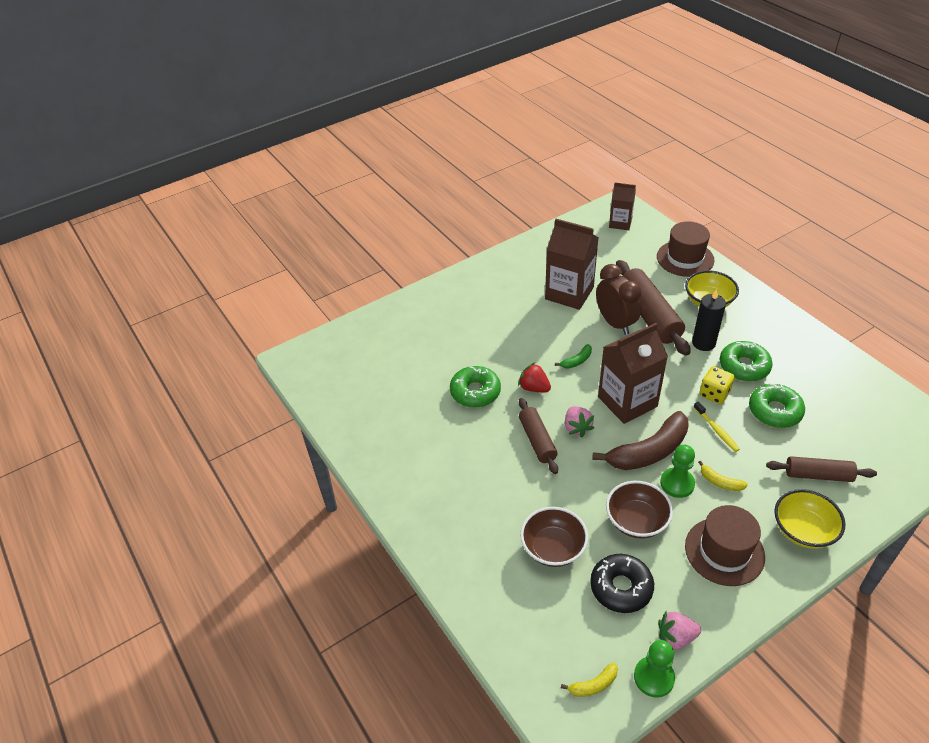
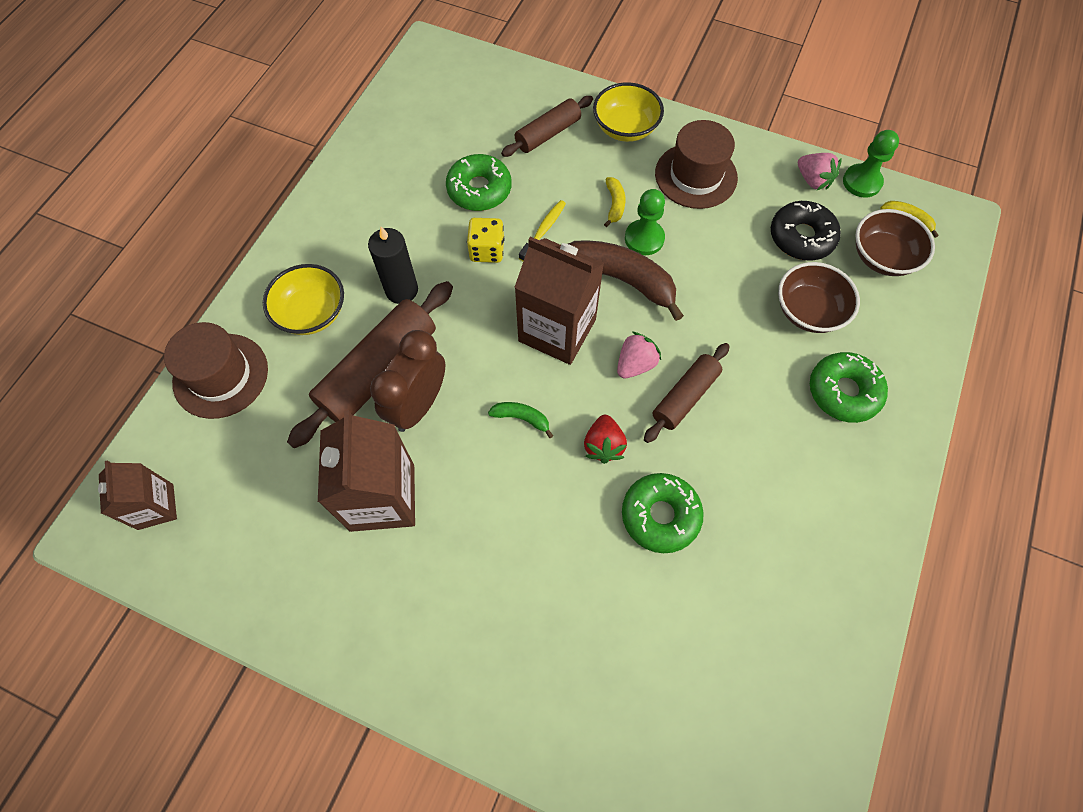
camera: 125 degrees left, 20 degrees up
(636, 521) = (718, 255): brown bowl -> brown bowl (882, 257)
(744, 366) = (422, 237): green donut -> green donut (843, 392)
(818, 475) = (548, 134): brown rolling pin -> brown rolling pin turned 75 degrees clockwise

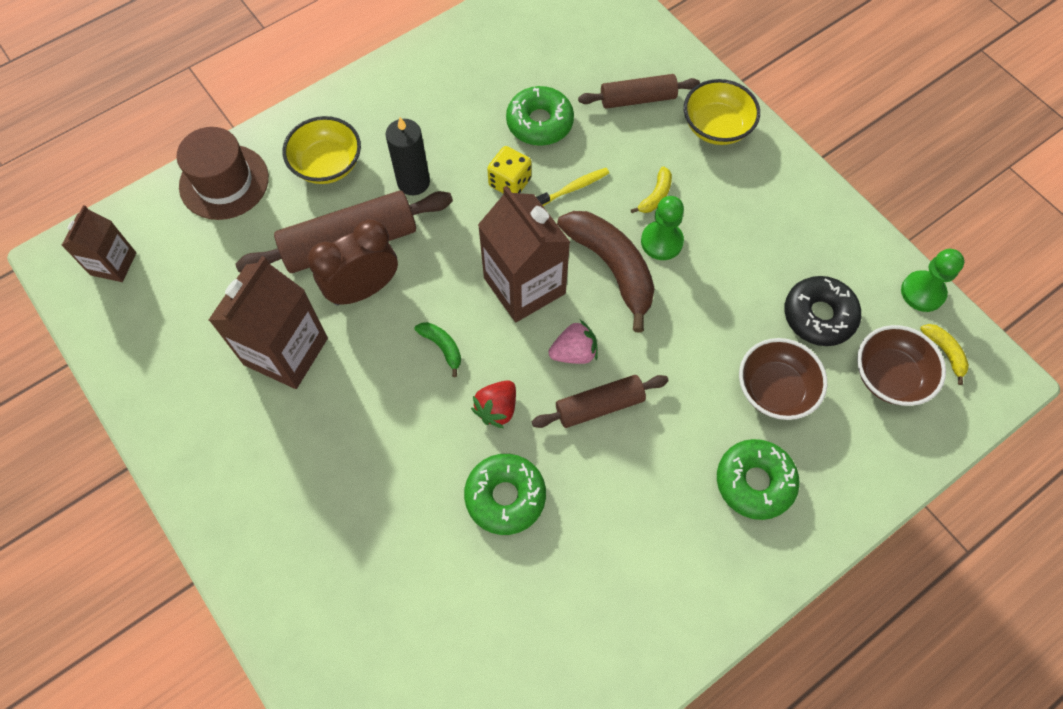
camera: 30 degrees right, 0 degrees up
(696, 176) = (754, 205): brown hat -> none
(813, 180) = (871, 266): pink strawberry -> none

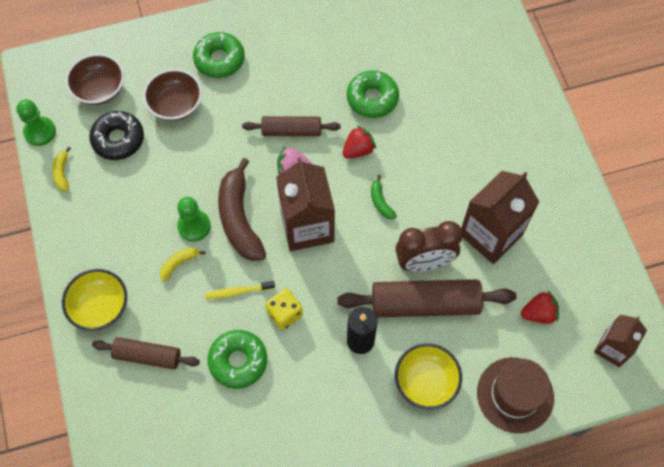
camera: 160 degrees left, 0 degrees up
(208, 274) = (538, 313): none -> red strawberry
(944, 352) = (55, 92): yellow banana -> yellow banana (62, 173)

